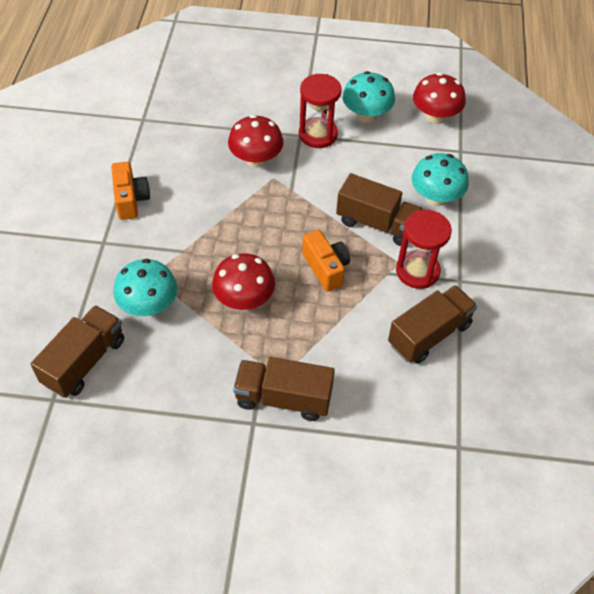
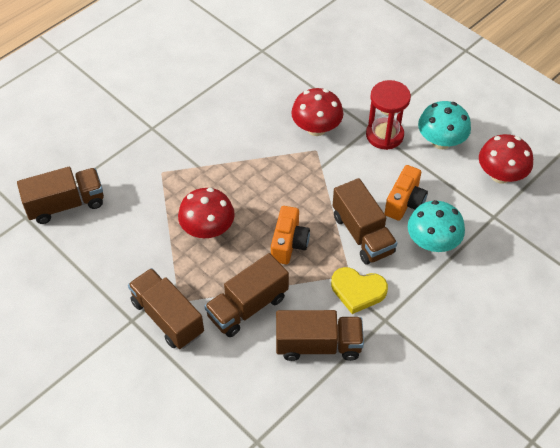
camera: 40 degrees right, 0 degrees up
(130, 199) = (198, 107): orange camera -> orange camera (405, 202)
(149, 305) = (140, 192): turquoise mushroom -> none
(343, 342) = (247, 306): none -> brown truck
(417, 271) = (358, 291): red hourglass -> yellow heart

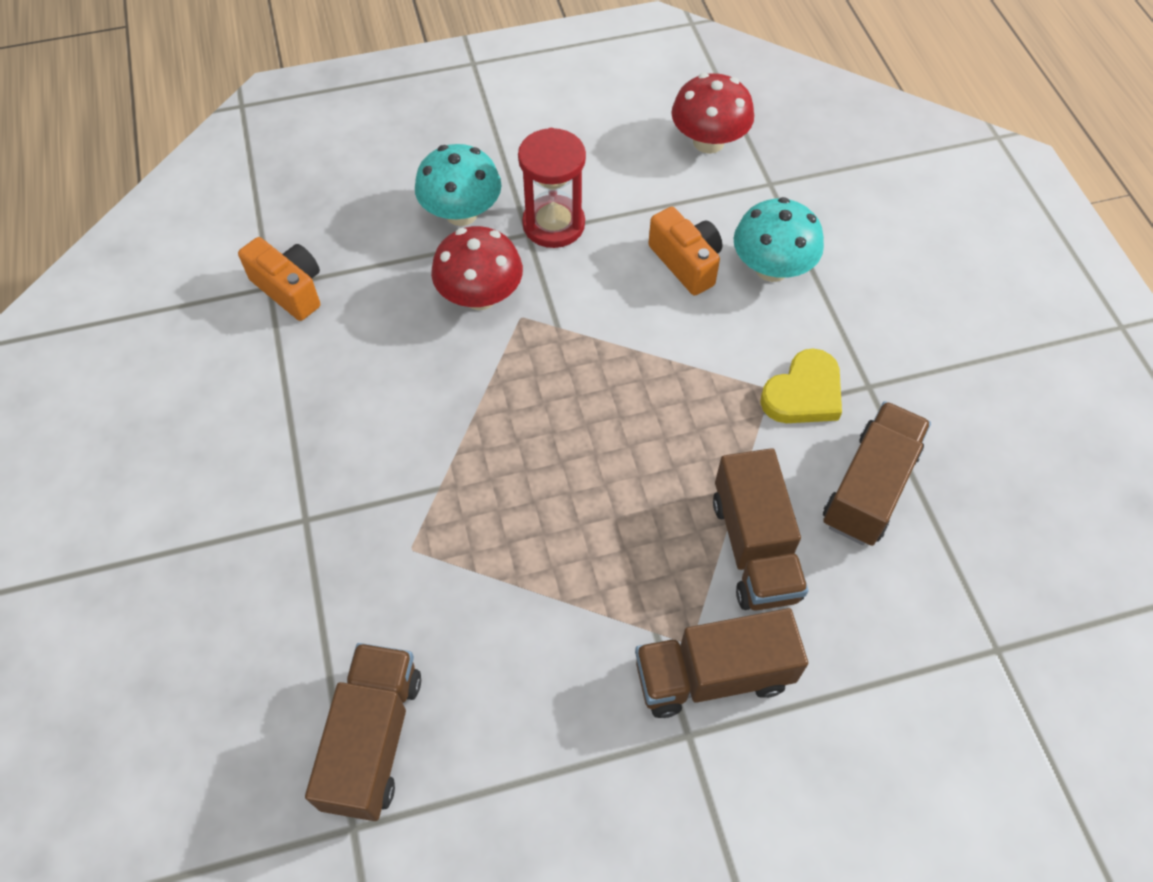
camera: 60 degrees left, 5 degrees up
(208, 229) = (574, 534): red mushroom -> none
(289, 243) = (671, 437): orange camera -> orange camera (290, 289)
(362, 234) = (710, 338): brown truck -> none
(441, 141) = (609, 171): turquoise mushroom -> turquoise mushroom (461, 213)

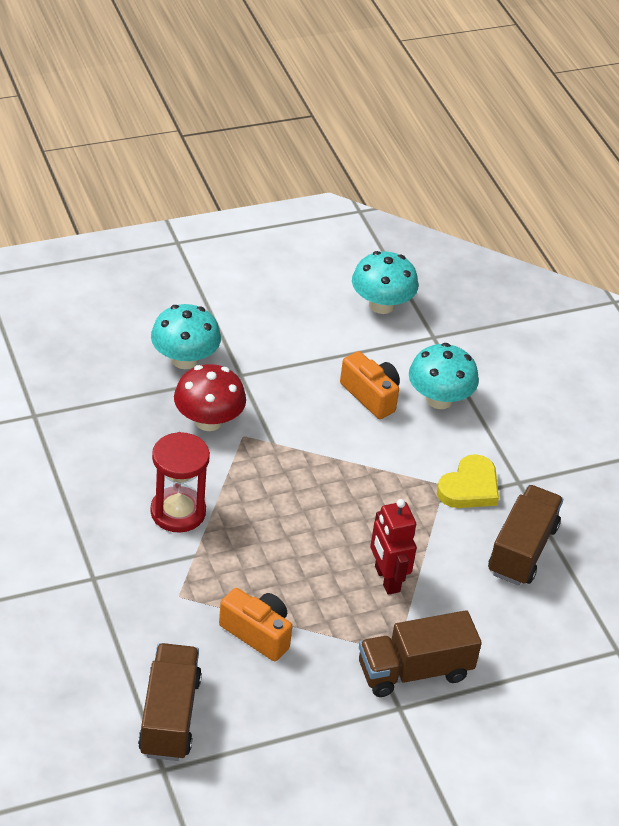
camera: 10 degrees left, 15 degrees down
(290, 289) = (52, 417): orange camera -> orange camera (257, 633)
(553, 224) = (261, 368): red hourglass -> red hourglass (178, 512)
(686, 529) = (386, 579): none -> red robot
(708, 142) = (381, 305): red mushroom -> turquoise mushroom
(754, 548) = (439, 590): brown truck -> none

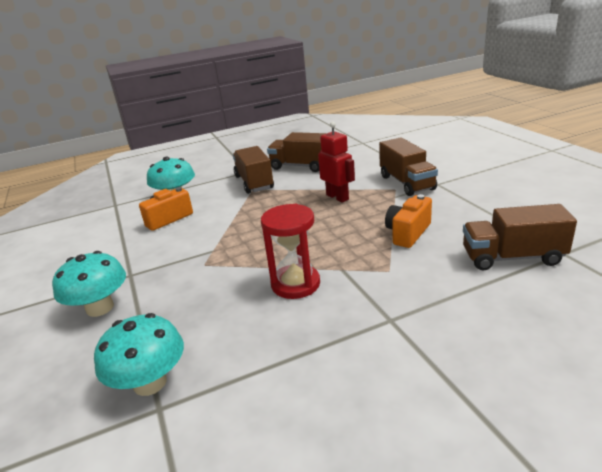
camera: 85 degrees left, 15 degrees down
(208, 421) = (184, 283): red mushroom -> none
(381, 305) = (73, 225): turquoise mushroom -> turquoise mushroom (150, 382)
(386, 579) = (337, 197): red robot -> red robot turned 105 degrees counterclockwise
(469, 487) = (254, 182): yellow heart -> brown truck

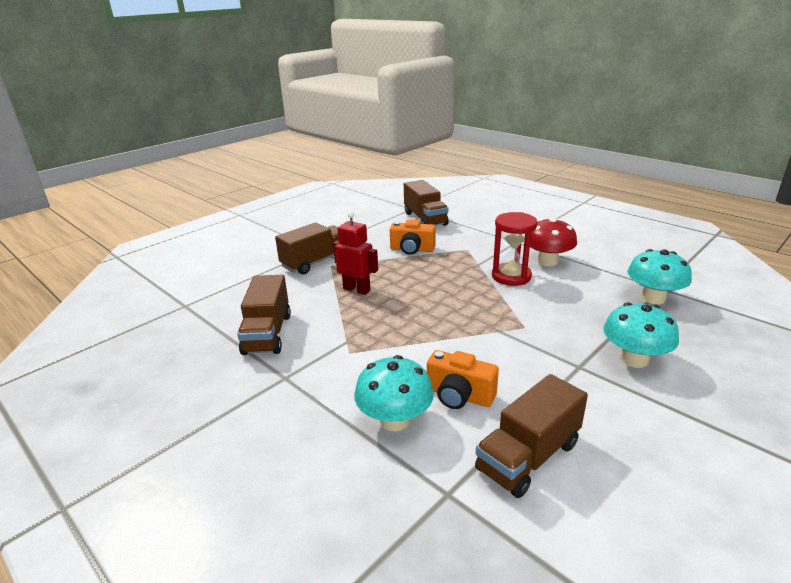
camera: 115 degrees left, 0 degrees up
(254, 182) = (327, 358): brown truck -> brown truck (528, 456)
(311, 327) = (547, 261): none -> red mushroom
(337, 197) = (357, 289): red robot -> red robot turned 90 degrees clockwise

